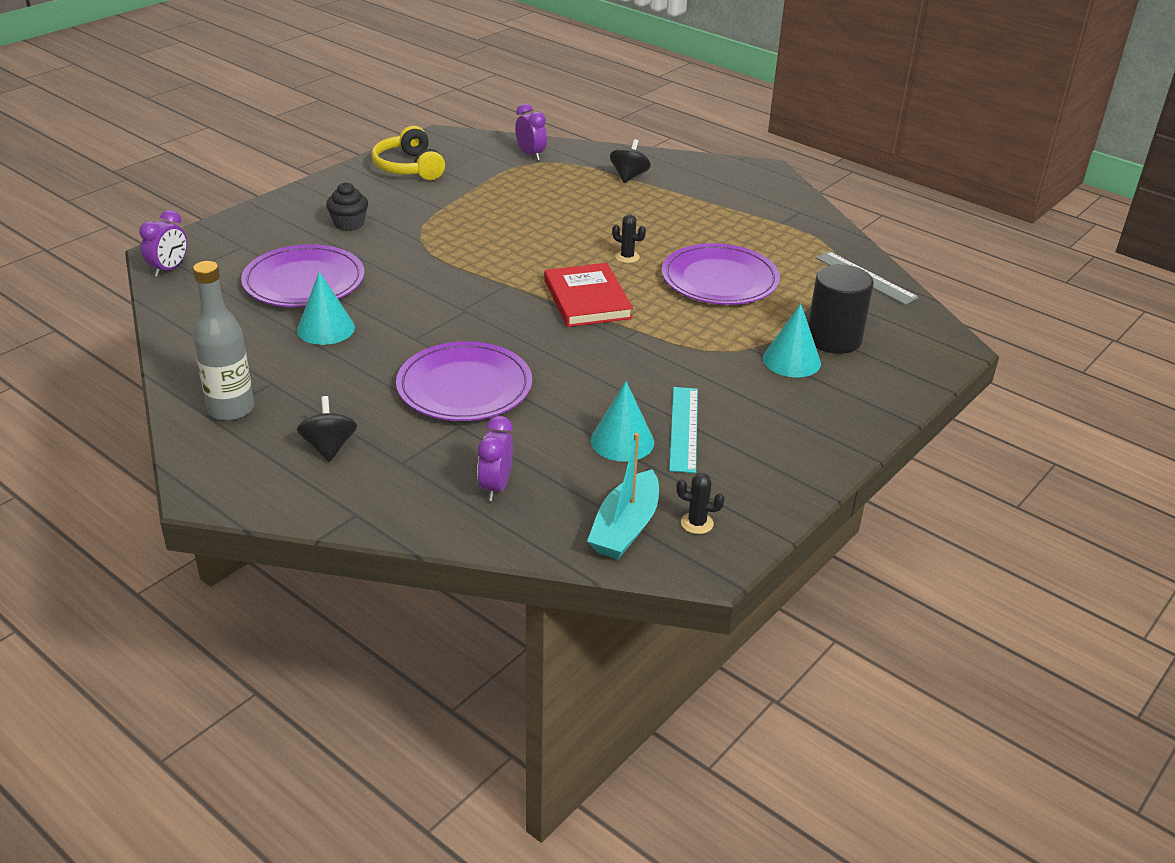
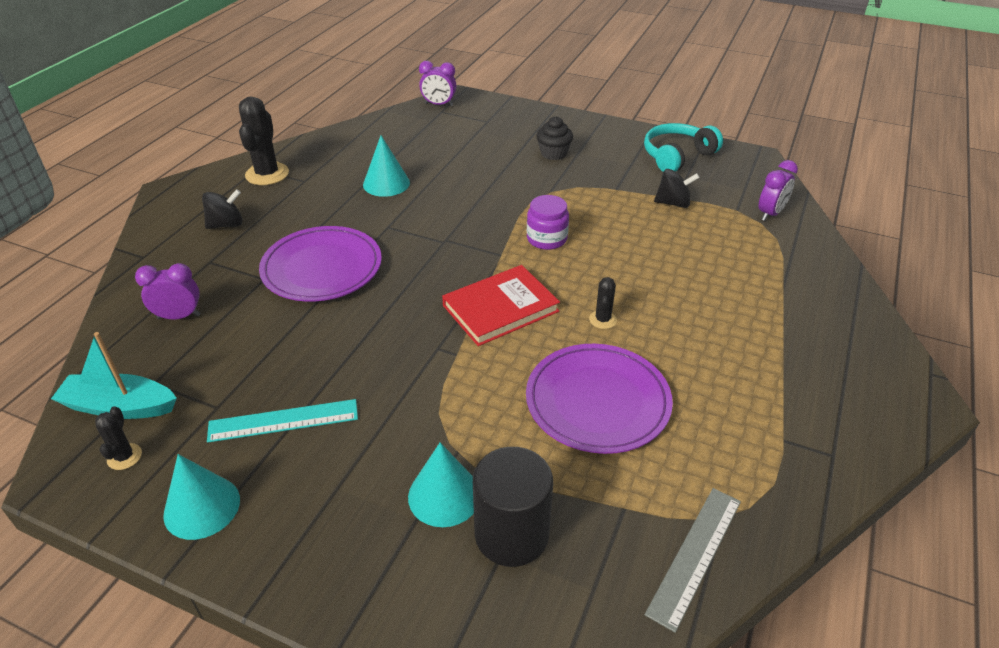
camera: 75 degrees right, 5 degrees up
(231, 409) = (267, 174): grey bottle -> black cactus
(304, 282) = (450, 157): purple plate -> none
(409, 167) = (677, 156): yellow headphones -> turquoise headphones
(498, 258) = (546, 239): none -> purple jar
(622, 441) = (255, 379): turquoise cone -> turquoise cone (202, 507)
(629, 176) = (787, 287): black spinning top -> black spinning top (673, 203)

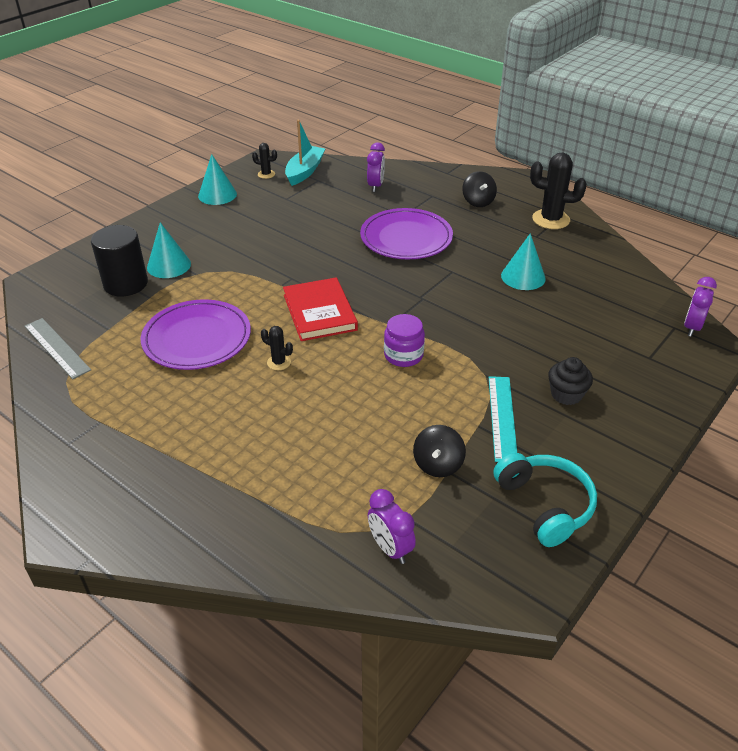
camera: 105 degrees right, 0 degrees up
(283, 421) = (261, 218): turquoise ruler -> turquoise ruler (502, 417)

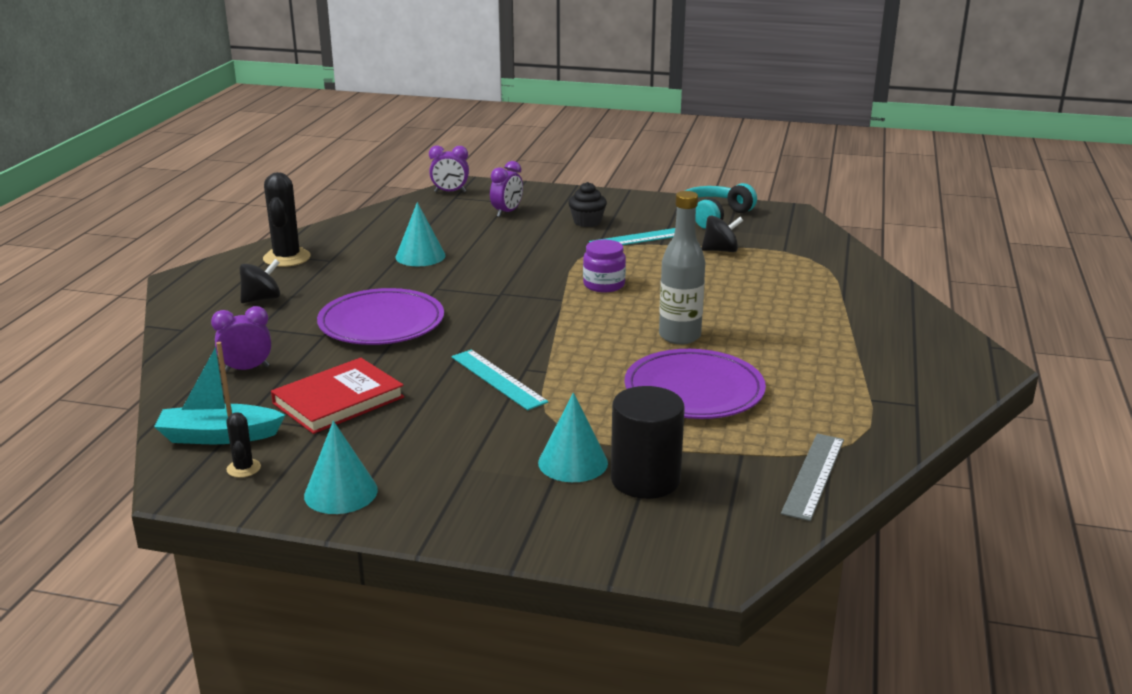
camera: 115 degrees left, 15 degrees down
(279, 362) = (679, 336): black cactus -> grey bottle
(287, 264) = (498, 379): none -> turquoise ruler
(319, 312) = (577, 337): red book -> red book (338, 400)
(390, 548) = (817, 251): purple clock -> purple clock (507, 212)

